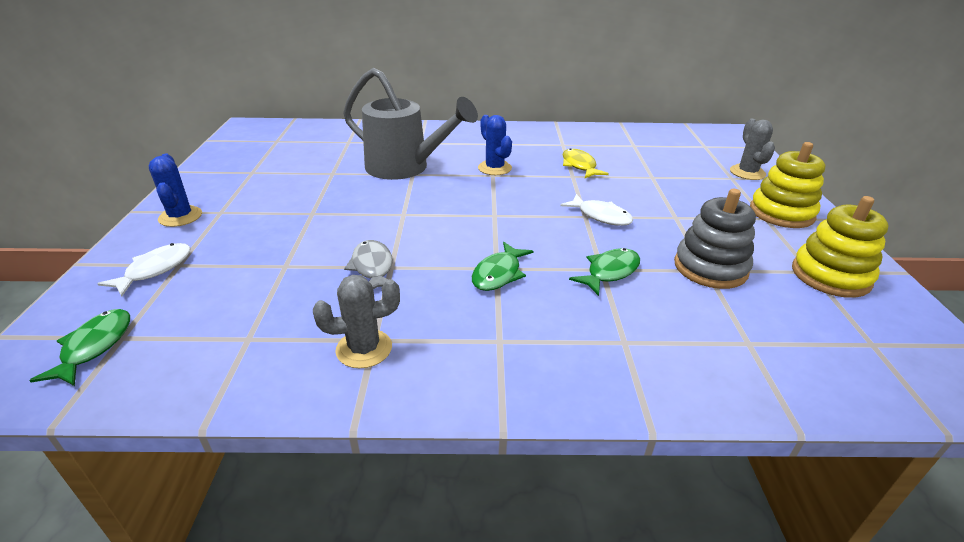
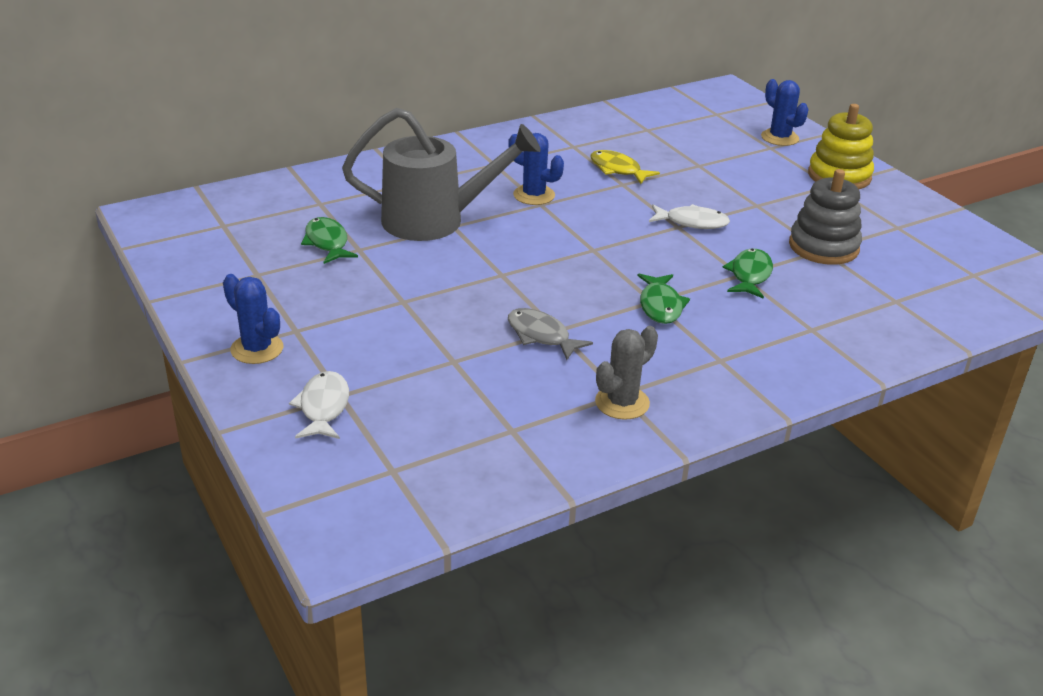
camera: 30 degrees left, 0 degrees up
(94, 347) = (380, 486): green fish -> green fish (327, 243)
(747, 172) = (779, 138): grey cactus -> blue cactus
(830, 276) = (914, 227): yellow stacking toy -> none

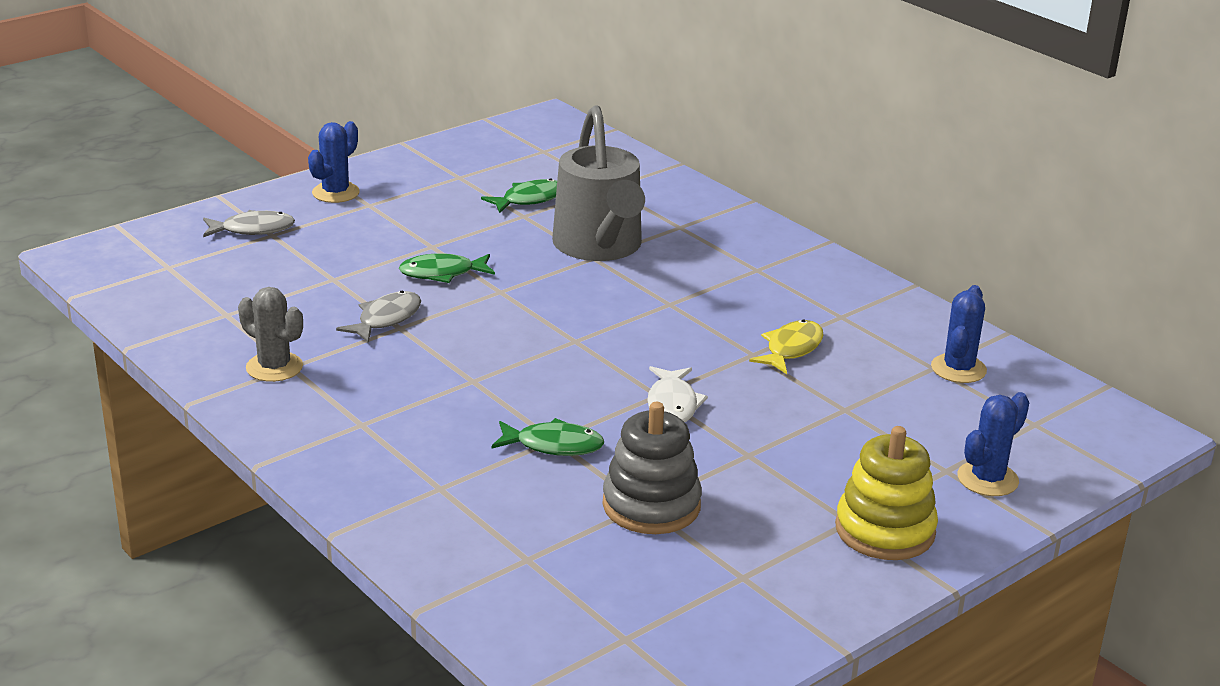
camera: 80 degrees right, 5 degrees down
(323, 407) = (253, 229): white fish -> grey fish
(534, 195) = (689, 298): blue cactus -> blue cactus (958, 369)
(660, 306) = (463, 385): green fish -> green fish (442, 273)

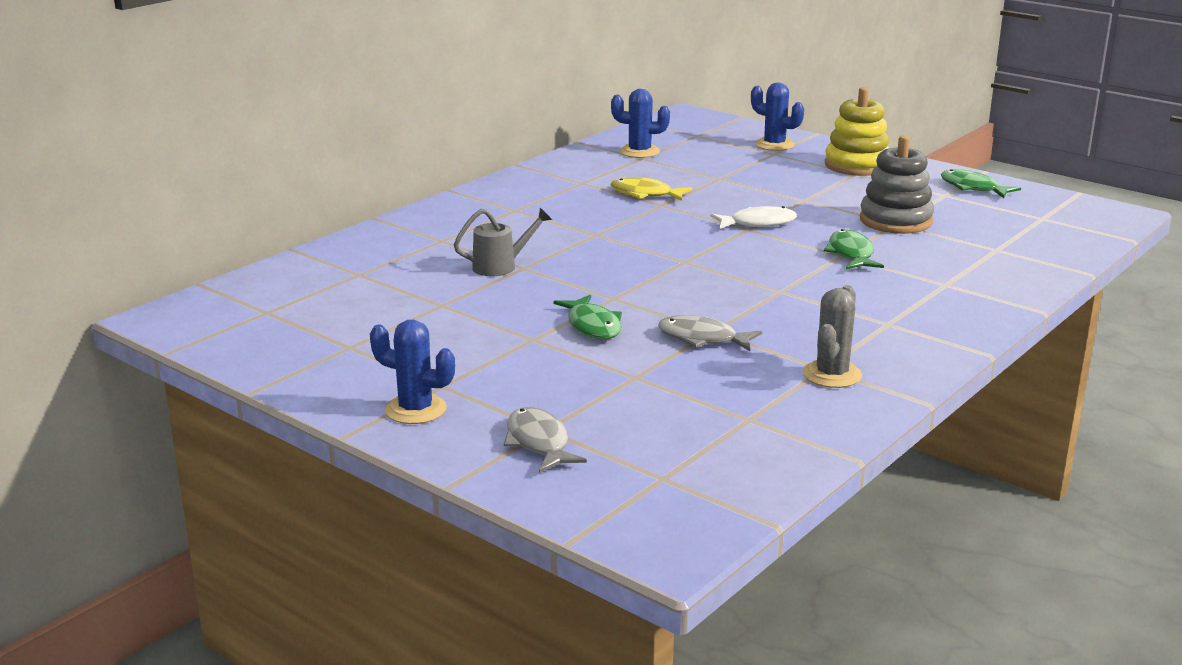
camera: 100 degrees left, 5 degrees down
(529, 199) = (401, 305): green fish -> green fish (973, 188)
(600, 247) = (501, 266): grey watering can -> grey watering can, size x0.47

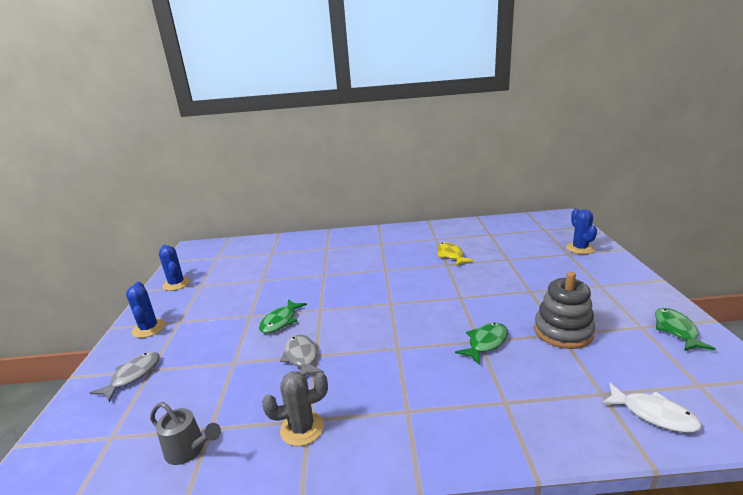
camera: 50 degrees right, 0 degrees up
(501, 266) = (317, 270): grey watering can -> grey watering can (189, 450)
(639, 152) = (495, 230): blue cactus -> blue cactus (176, 284)
(758, 223) = (472, 296): white fish -> white fish (653, 414)
(857, 165) = (611, 280): yellow stacking toy -> none

